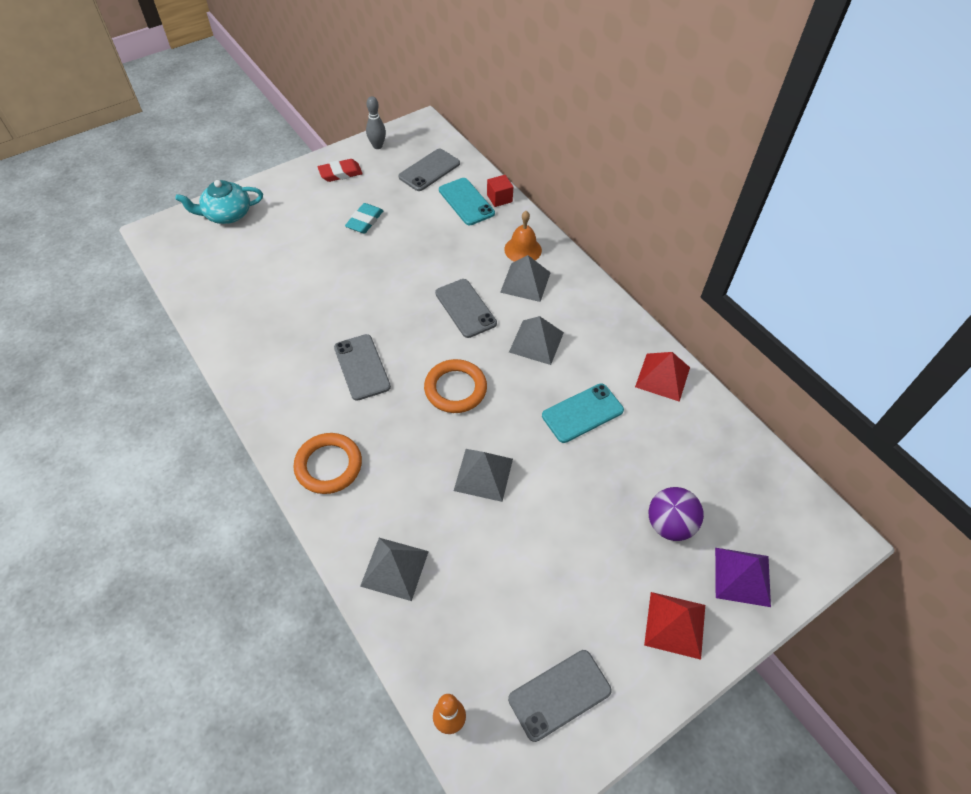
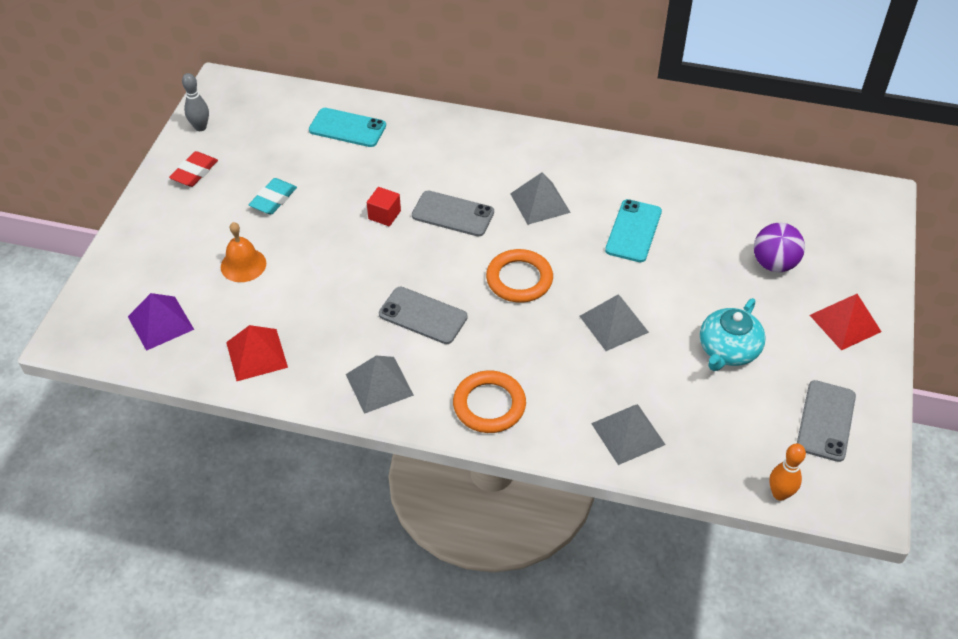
camera: 40 degrees left, 5 degrees down
(227, 214) = (124, 276): turquoise teapot -> turquoise teapot (728, 350)
(365, 221) = (273, 199): turquoise eraser -> turquoise eraser turned 45 degrees clockwise
(429, 170) = (279, 120): grey phone -> none
(499, 198) = (373, 108): red cube -> red cube (384, 215)
(523, 249) = (444, 138): orange bell -> orange bell (243, 265)
(525, 282) = (477, 162): grey pyramid -> grey pyramid (379, 384)
(662, 377) = (659, 167): red pyramid -> red pyramid (256, 354)
(742, 576) = (851, 263): purple pyramid -> purple pyramid (161, 323)

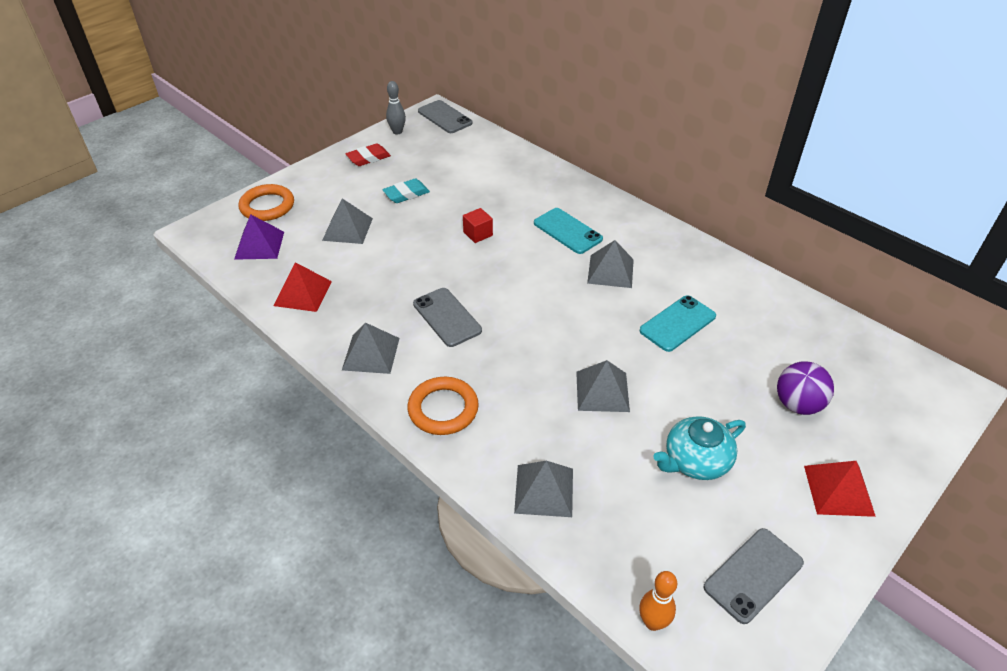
camera: 30 degrees right, 5 degrees down
(243, 265) = (347, 229): orange bell -> grey pyramid
(347, 128) = (500, 166): turquoise phone -> turquoise phone (567, 231)
(453, 214) = (532, 253): grey phone -> grey phone (445, 117)
(519, 279) = (547, 322): orange ring -> orange ring (267, 206)

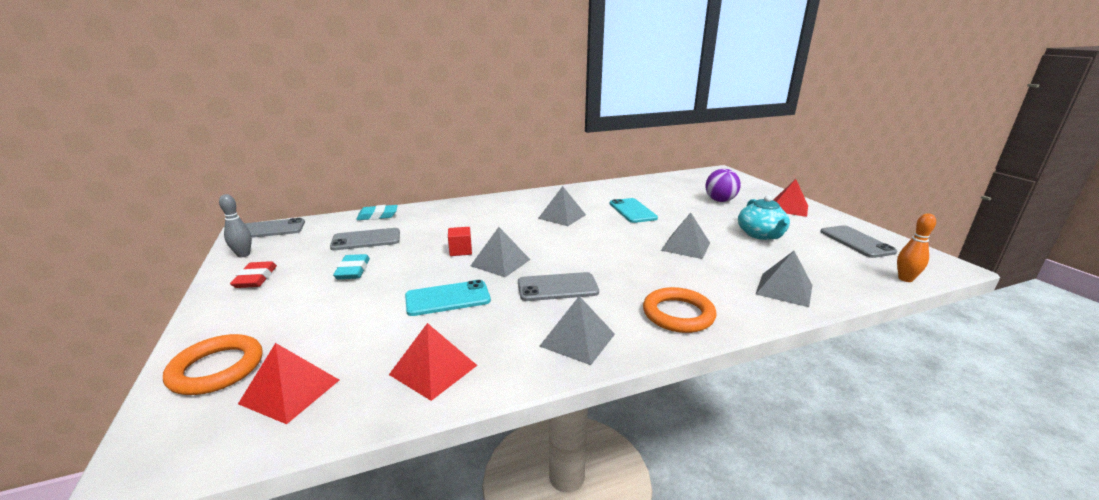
camera: 65 degrees left, 20 degrees down
(259, 245) = (290, 391): purple pyramid -> red pyramid
(347, 229) = (358, 315): grey pyramid -> grey pyramid (500, 262)
(461, 173) = (366, 240): none -> grey phone
(513, 154) = (377, 216): none -> turquoise eraser
(567, 231) = (501, 219): turquoise phone -> turquoise phone (447, 298)

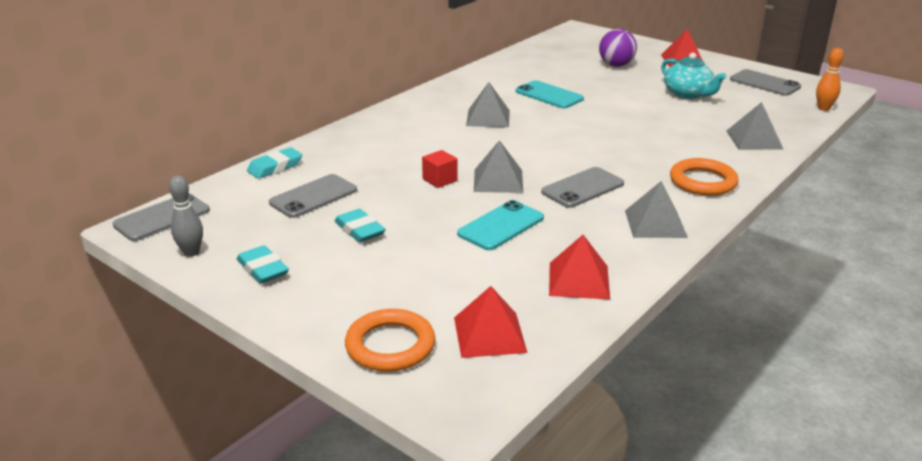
camera: 30 degrees left, 5 degrees up
(256, 278) = (263, 269): red eraser -> turquoise eraser
(685, 246) = (641, 121): grey pyramid -> none

